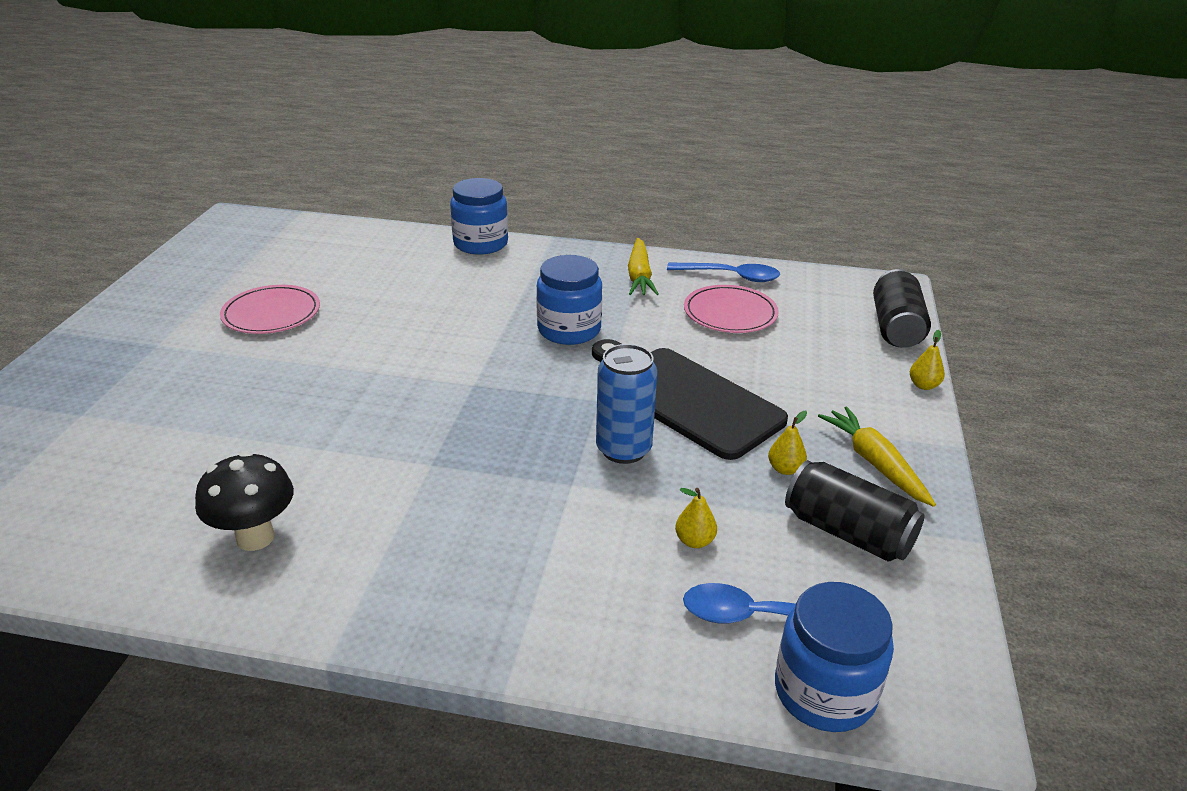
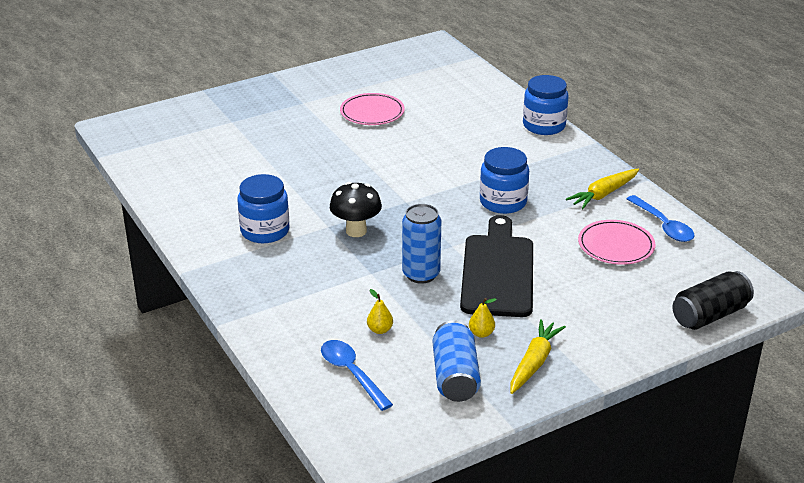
camera: 50 degrees right, 0 degrees up
(255, 537) = (222, 212): black mushroom -> black mushroom (356, 231)
(824, 692) = (326, 413): blue jar -> blue jar (265, 231)
(848, 532) = (455, 376): black can -> blue can
(923, 385) = (651, 351): yellow pear -> none

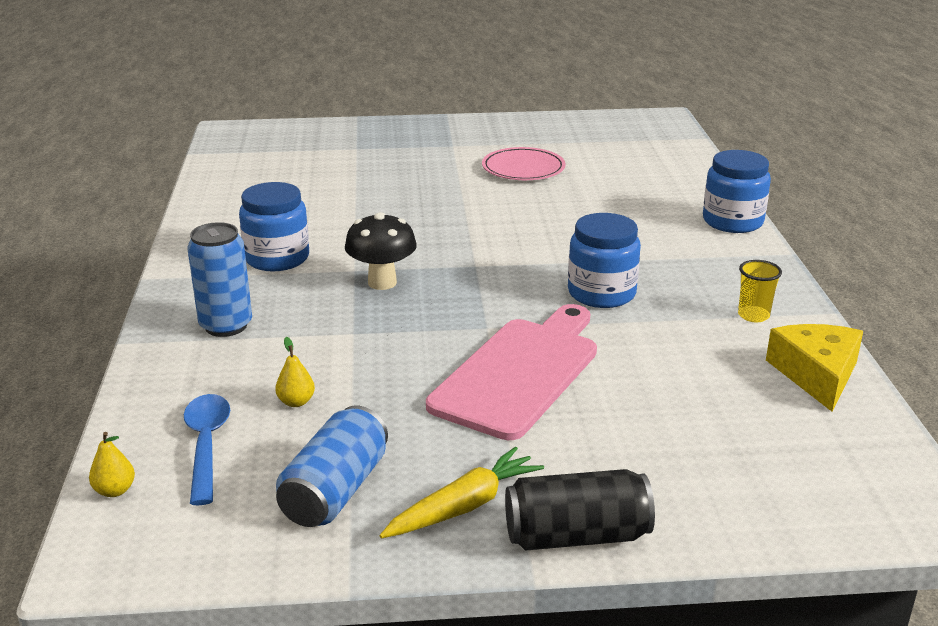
camera: 25 degrees right, 5 degrees down
(421, 274) = (414, 350): blue can -> blue can (226, 326)
(481, 333) = (425, 444): yellow pear -> yellow pear (115, 490)
(498, 272) = (520, 373): black cutting board -> pink cutting board
(603, 194) = (753, 315): yellow carrot -> yellow cup
(616, 246) = (721, 383): pink plate -> none
(663, 225) = (816, 374): blue spoon -> yellow cheese
(710, 315) = (802, 519): black can -> black can (576, 536)

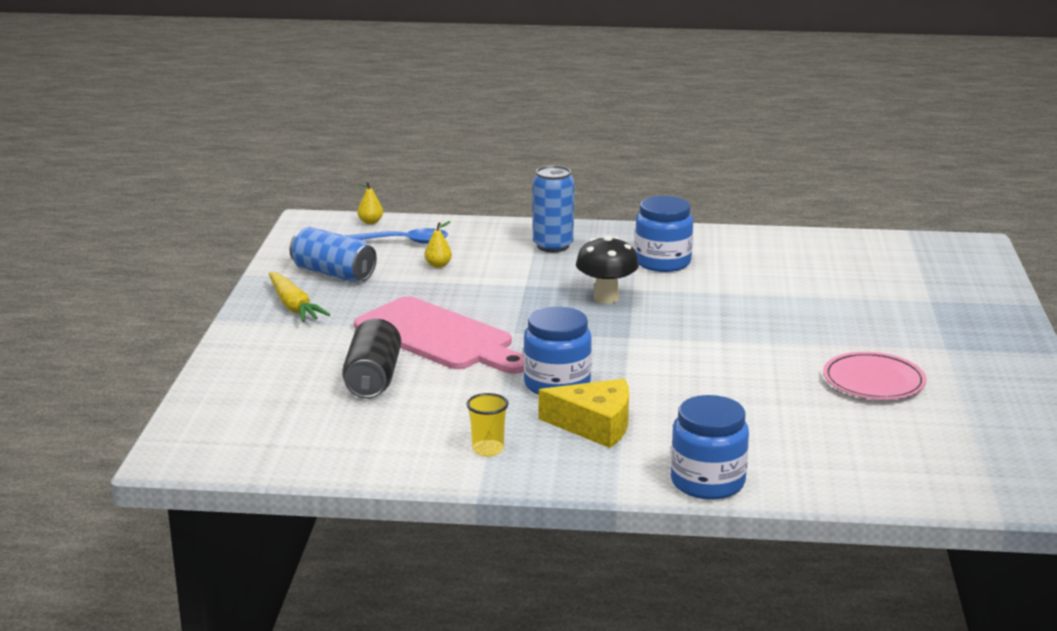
camera: 100 degrees right, 5 degrees down
(576, 536) = (242, 335): black can -> black can (373, 379)
(816, 374) = (374, 457): yellow cheese -> yellow cheese (595, 425)

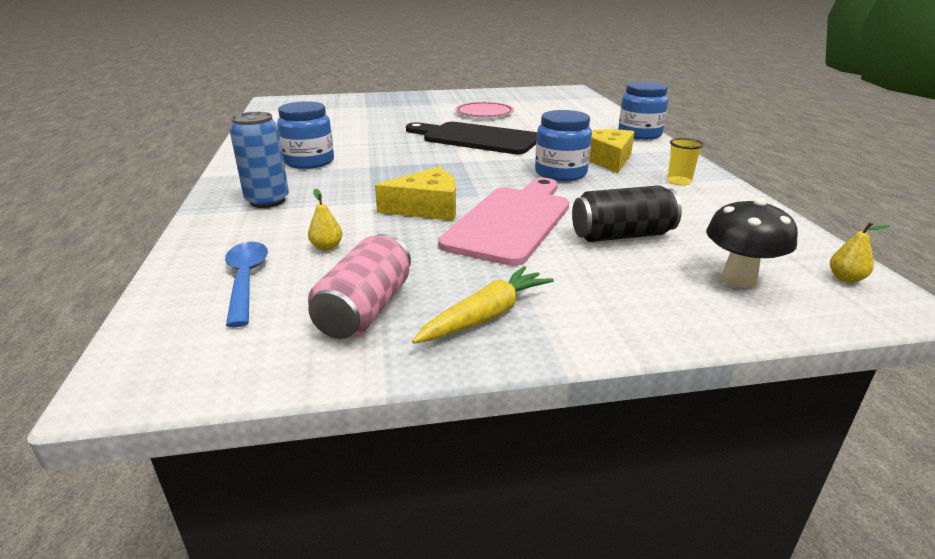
camera: 105 degrees left, 5 degrees up
(333, 273) = (365, 309): blue can -> pink can
(370, 222) = (154, 319): yellow pear -> yellow pear (845, 278)
(495, 306) = (427, 208): none -> yellow cheese
(606, 298) = (392, 172): black mushroom -> black mushroom (738, 279)
(725, 357) = (476, 138): none -> black cutting board

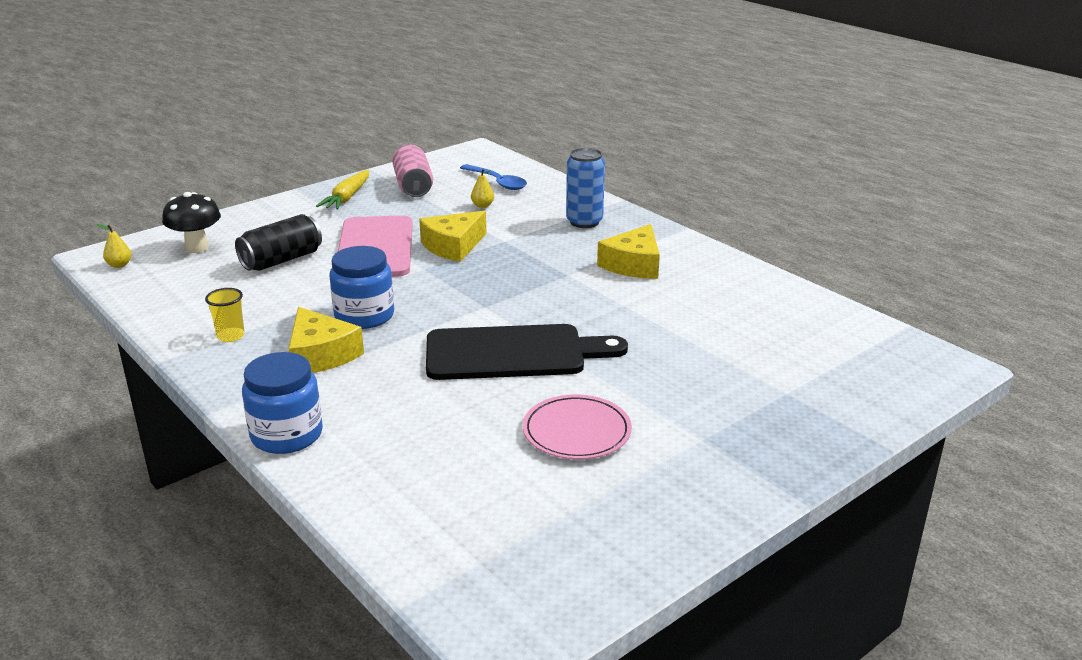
camera: 150 degrees right, 0 degrees up
(309, 162) = (634, 265): blue jar -> yellow cheese

